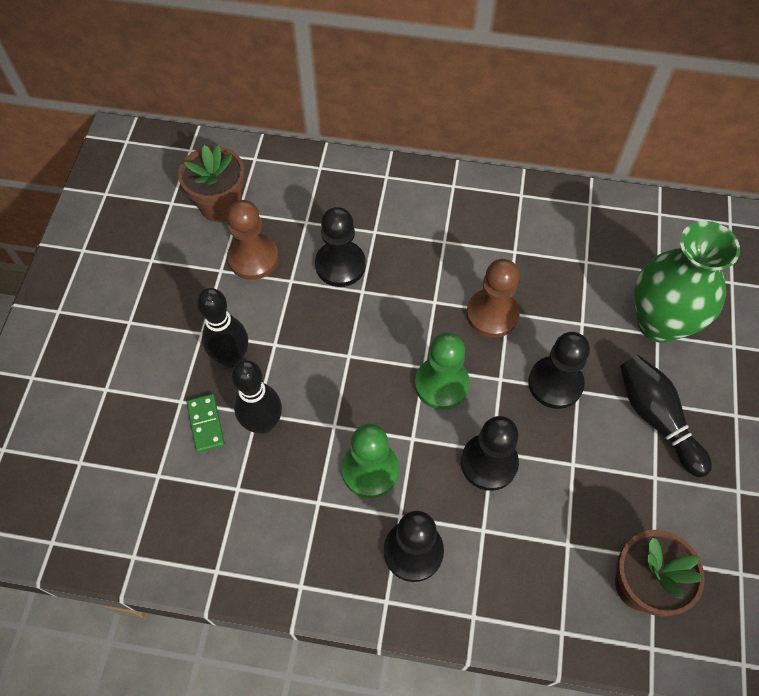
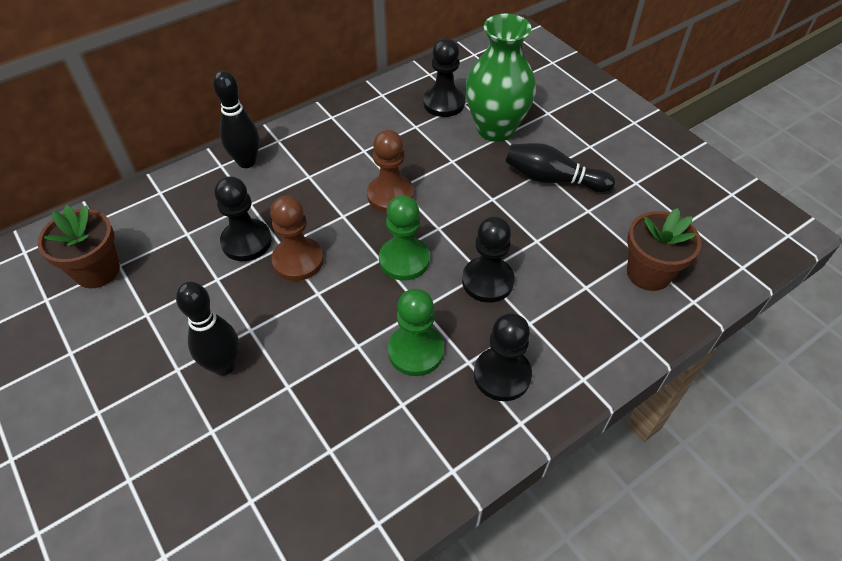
camera: 45 degrees left, 10 degrees down
(205, 424) = (252, 428): green domino -> none
(253, 258) = (167, 286): brown pawn -> brown pawn (298, 260)
(263, 423) = (301, 388): black bowling pin -> black bowling pin (246, 162)
(555, 383) = (475, 205): black pawn -> black pawn (444, 103)

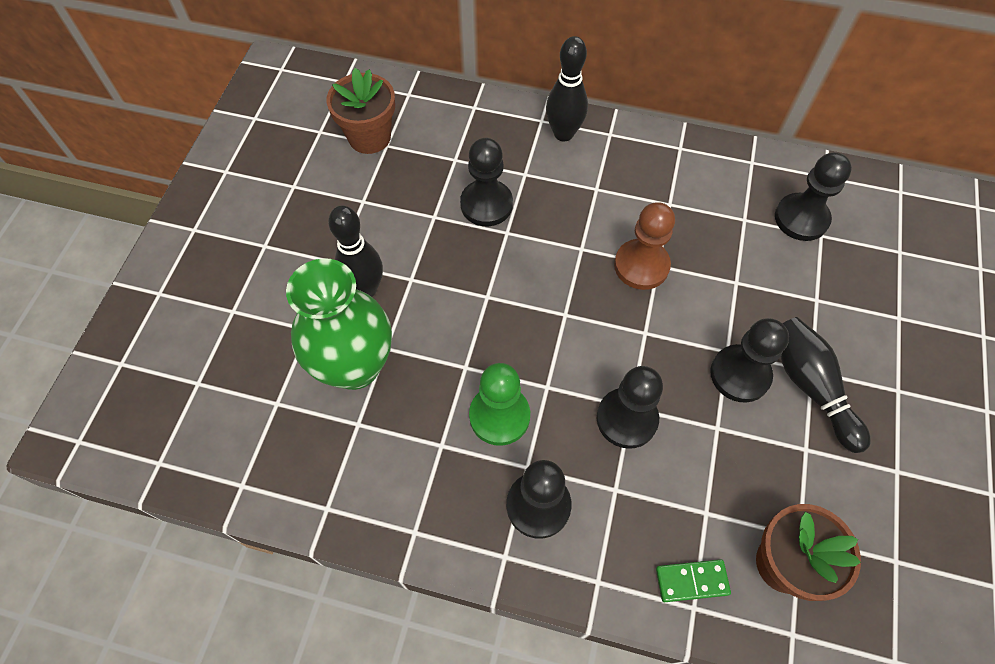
camera: 50 degrees right, 10 degrees up
(298, 260) = (504, 255): brown pawn -> none
(404, 260) = (582, 333): green pawn -> none
(495, 129) = (819, 287): green vase -> green vase (355, 366)
(513, 204) = (740, 374): none -> black pawn
(623, 327) = (691, 581): none -> green domino

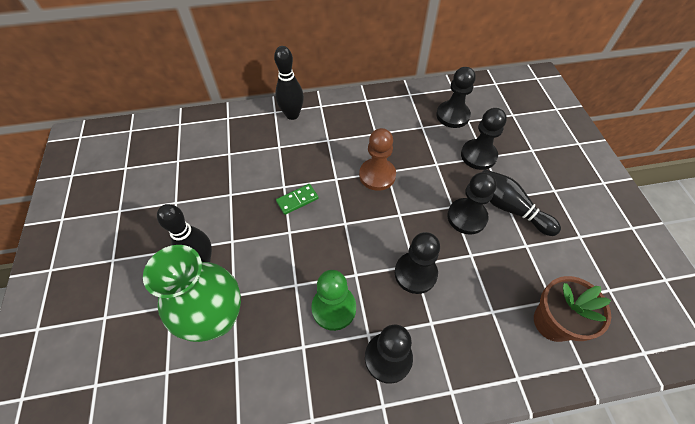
camera: 25 degrees left, 5 degrees down
(369, 137) = (163, 159): brown flower pot -> none
(486, 204) = (262, 174): black pawn -> black pawn (478, 155)
(691, 581) = (507, 361): green domino -> green domino (297, 200)

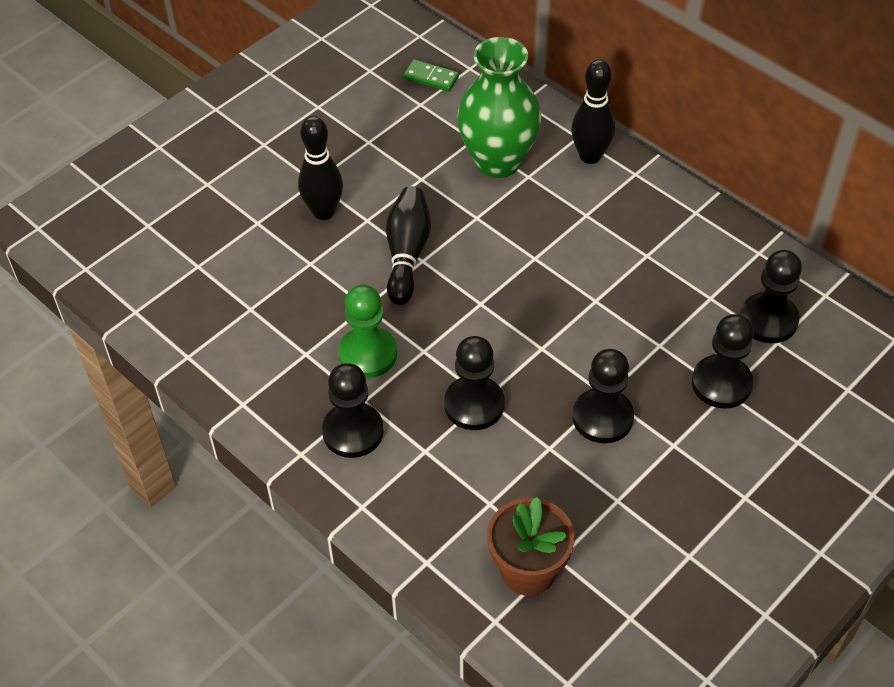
camera: 55 degrees right, 5 degrees down
(216, 318) = (276, 266): green vase -> green vase (498, 161)
(297, 200) = (470, 241): green domino -> green domino (431, 77)
(377, 175) = (579, 294): brown pawn -> none
(509, 208) = (661, 456): black bowling pin -> black bowling pin (407, 254)

